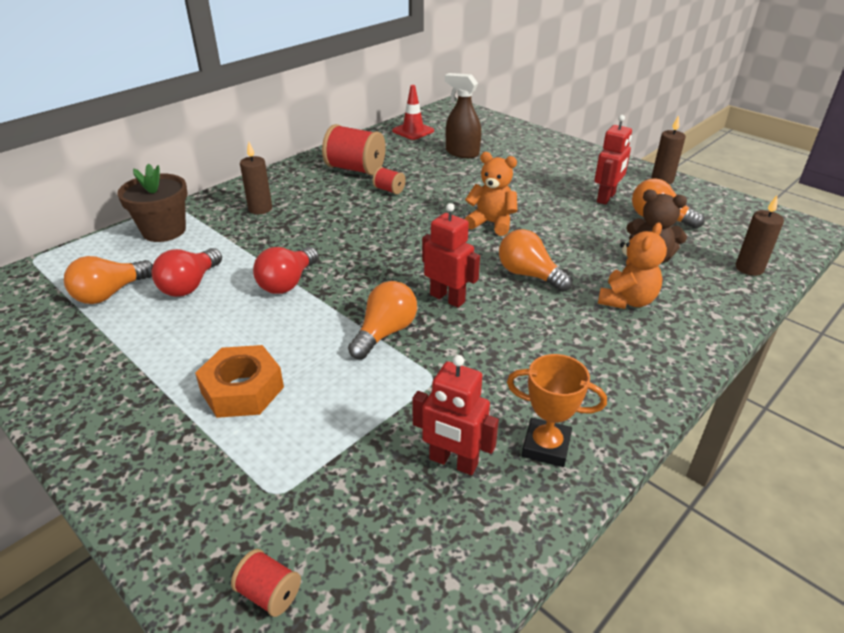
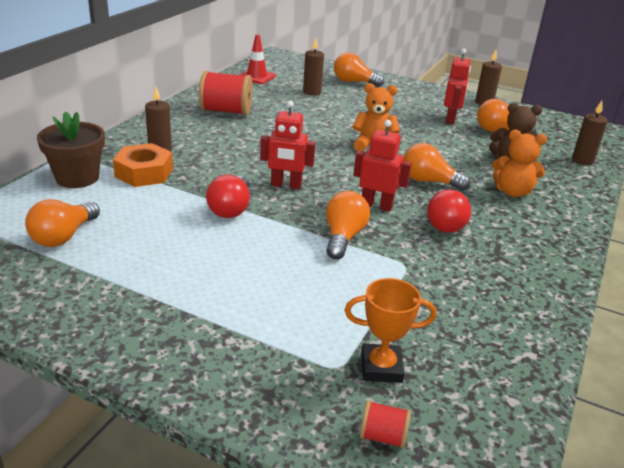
camera: 20 degrees left, 5 degrees down
(190, 285) = (139, 220): red light bulb -> red light bulb (444, 223)
(242, 390) = (252, 296): orange nut -> orange nut (144, 173)
(389, 190) = (269, 126): red spool -> none
(453, 462) = (460, 321): red robot -> red robot (286, 185)
(462, 153) = (312, 92): brown spray bottle -> brown candle
(517, 144) = (354, 82): none -> orange light bulb
(546, 446) = (519, 299): orange trophy -> orange trophy (381, 367)
(627, 300) = (512, 192): orange teddy bear -> orange teddy bear turned 90 degrees clockwise

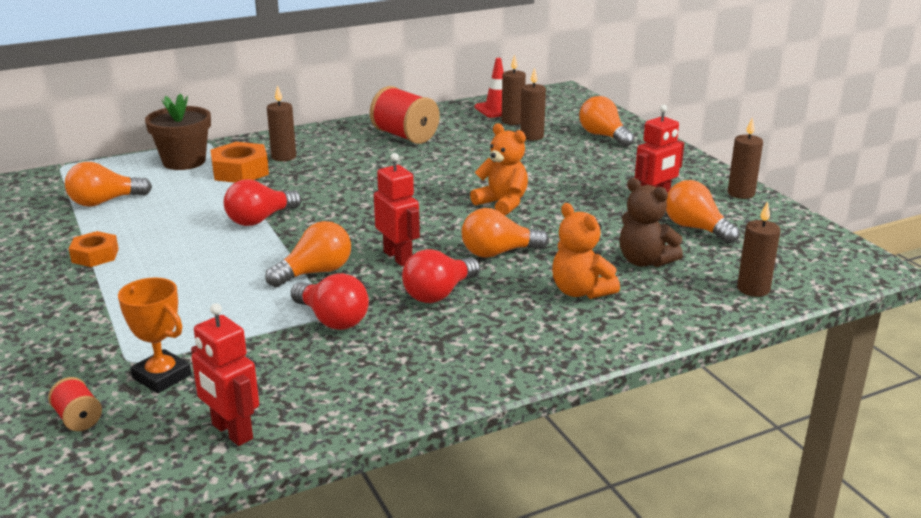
camera: 40 degrees right, 5 degrees down
(142, 289) = (95, 255): none -> orange nut
(281, 83) = (512, 121): none -> brown candle
(286, 185) = (343, 215): red robot -> red robot (231, 432)
(414, 268) = (332, 319): none -> red light bulb
(429, 181) = (498, 253): orange light bulb -> orange light bulb turned 75 degrees counterclockwise

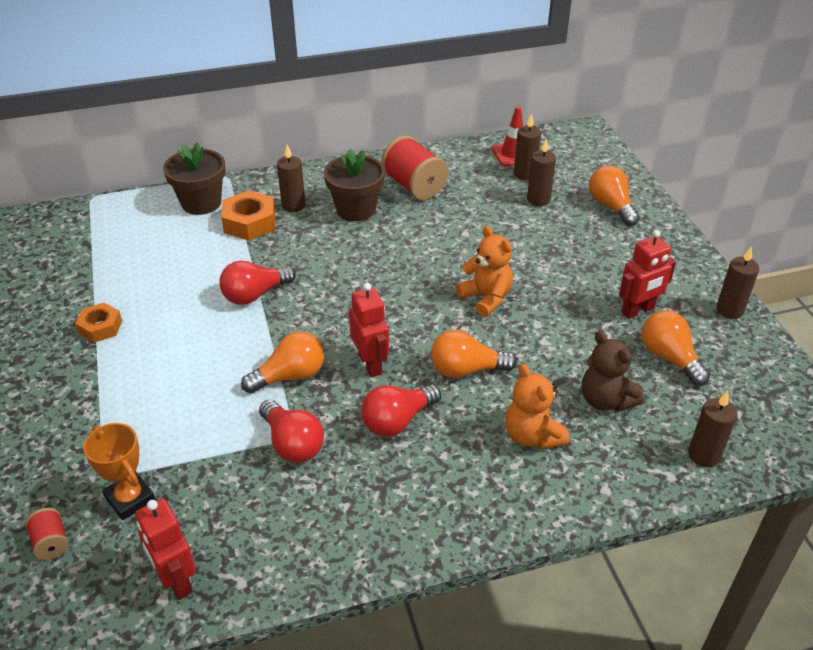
camera: 10 degrees right, 15 degrees up
(105, 202) = (121, 253): orange light bulb -> none
(350, 155) = (356, 209): none -> brown flower pot

